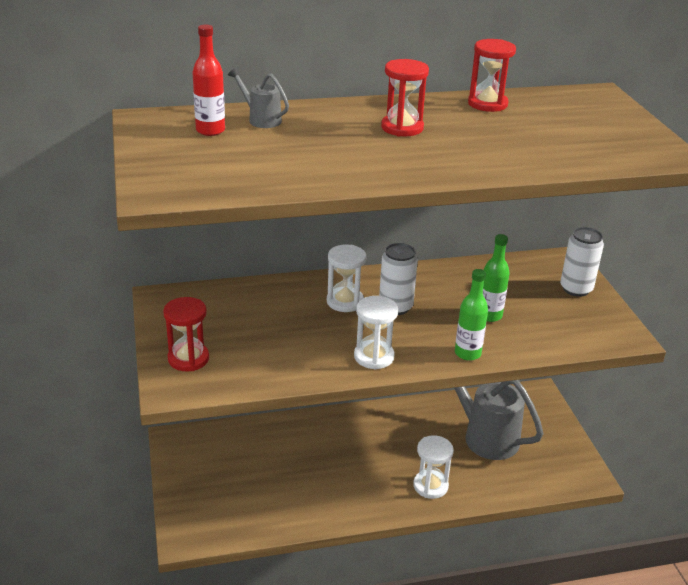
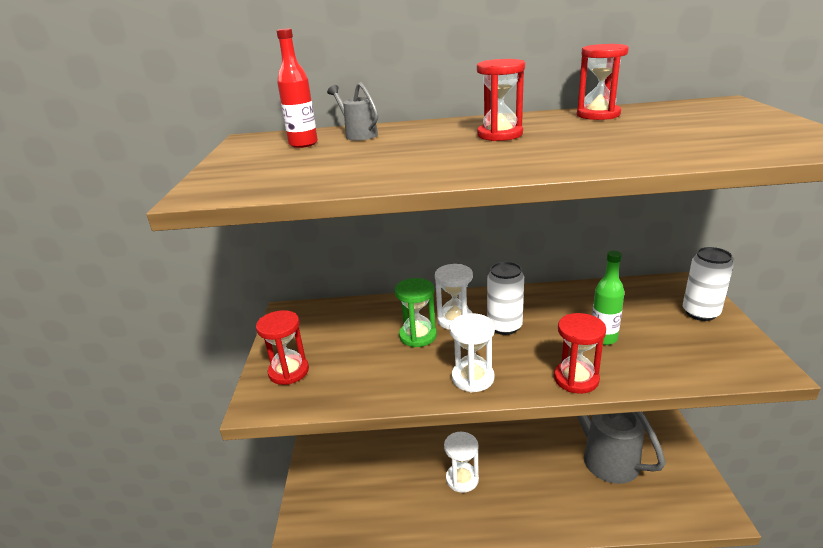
camera: 15 degrees right, 5 degrees down
(310, 319) = (418, 336): none -> green hourglass
(430, 486) = (544, 507): white hourglass -> white hourglass (462, 479)
(467, 353) = (576, 379): green bottle -> red hourglass

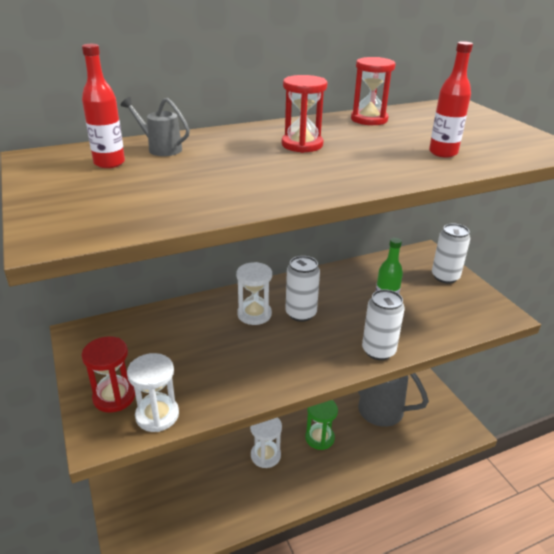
camera: 25 degrees left, 5 degrees up
(418, 336) = (227, 336): green hourglass -> green hourglass (319, 438)
(472, 378) = (295, 367): white hourglass -> white hourglass (157, 415)
(576, 379) = (378, 351): red hourglass -> white can
(663, 145) = (443, 153): none -> red bottle

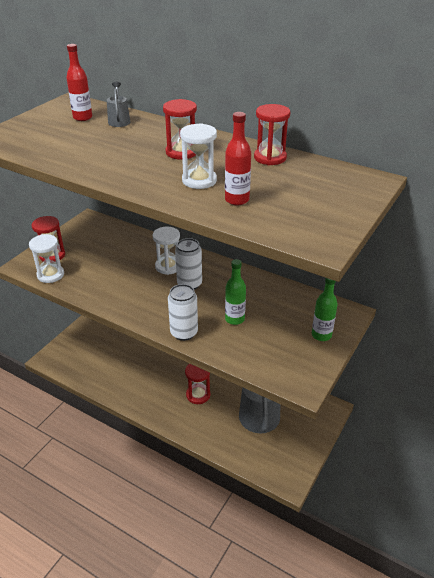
camera: 55 degrees right, 5 degrees up
(265, 455) = (159, 375): white hourglass -> white hourglass (199, 180)
(319, 438) = (198, 395): green hourglass -> red hourglass
(445, 277) = (321, 335): white can -> green bottle

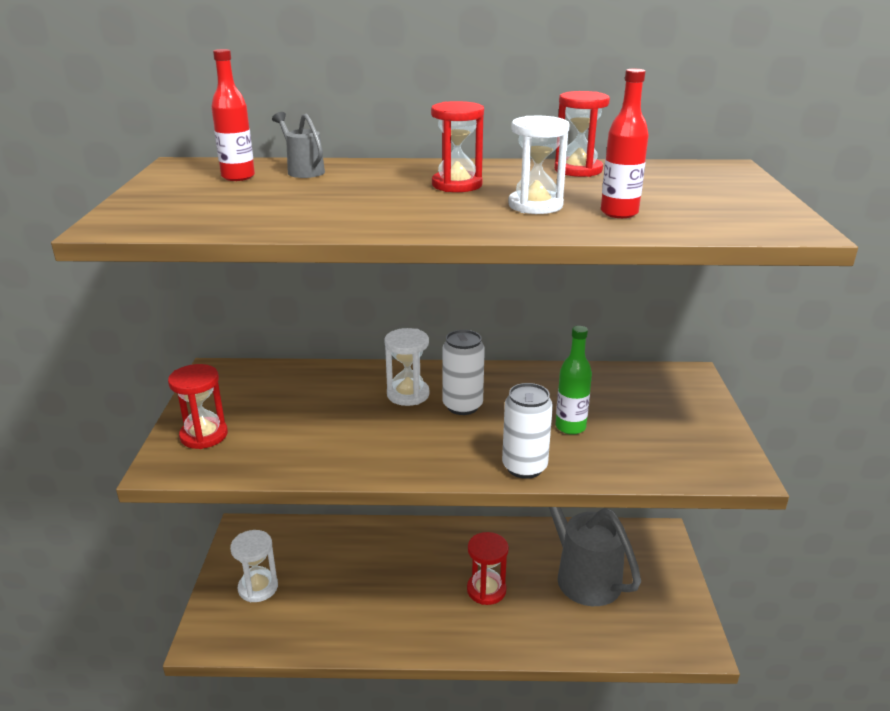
camera: 30 degrees left, 10 degrees down
(50, 275) = (230, 463): white hourglass -> white hourglass (258, 587)
(321, 335) = (691, 408): green bottle -> none

